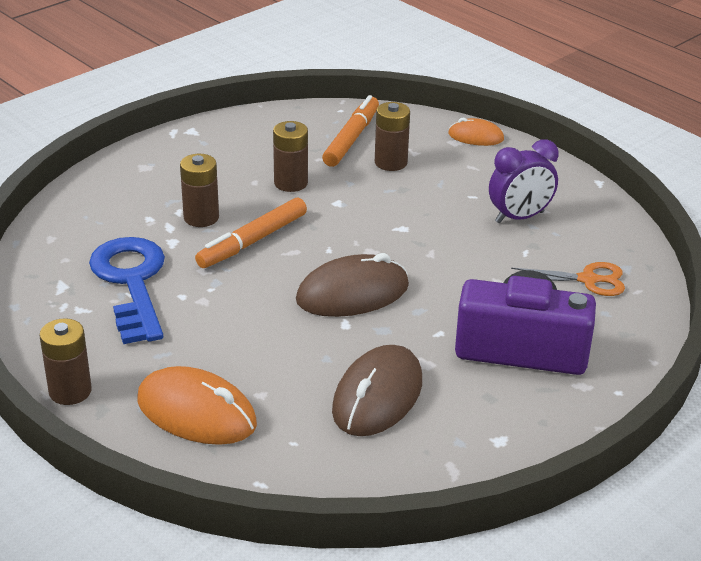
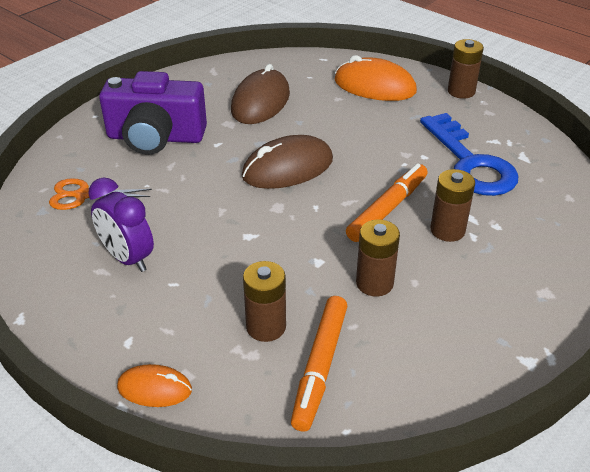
camera: 175 degrees right, 5 degrees up
(519, 217) = (127, 258): purple clock -> purple clock turned 105 degrees counterclockwise

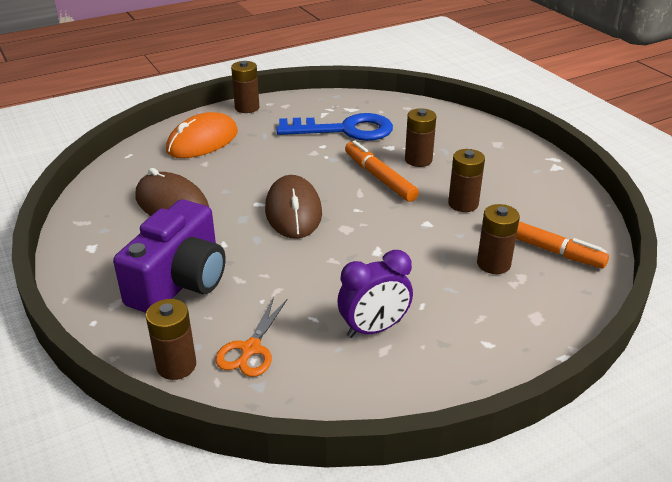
camera: 70 degrees left, 5 degrees down
(56, 165) = (176, 365): none -> brown battery
(154, 388) = (547, 335): orange mouse -> none

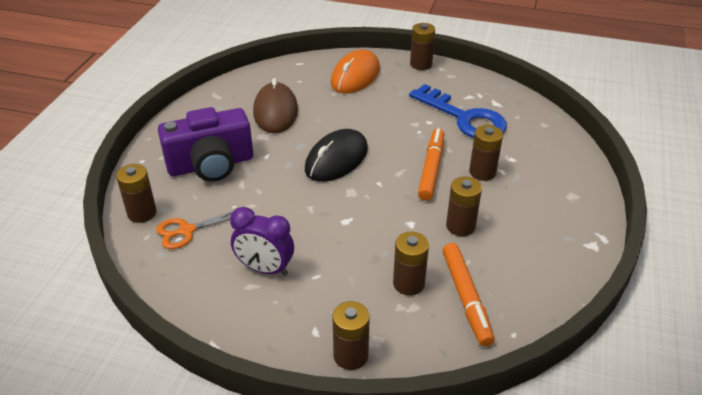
camera: 45 degrees right, 5 degrees up
(202, 141) = (355, 76): orange mouse -> orange mouse turned 60 degrees counterclockwise
(293, 211) = (336, 159): brown mouse -> black mouse
(538, 340) = (350, 355): none -> brown battery

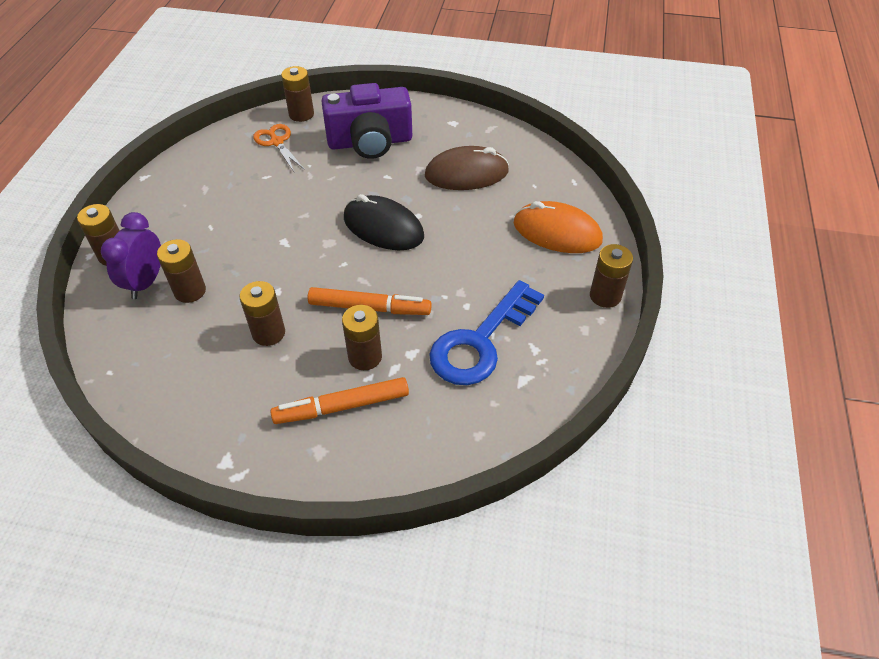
camera: 85 degrees right, 10 degrees up
(211, 165) = (370, 142): purple camera -> purple camera turned 75 degrees counterclockwise
(265, 269) = (223, 194): purple clock -> purple clock (146, 282)
(466, 297) = (164, 335): orange marker -> orange marker (343, 406)

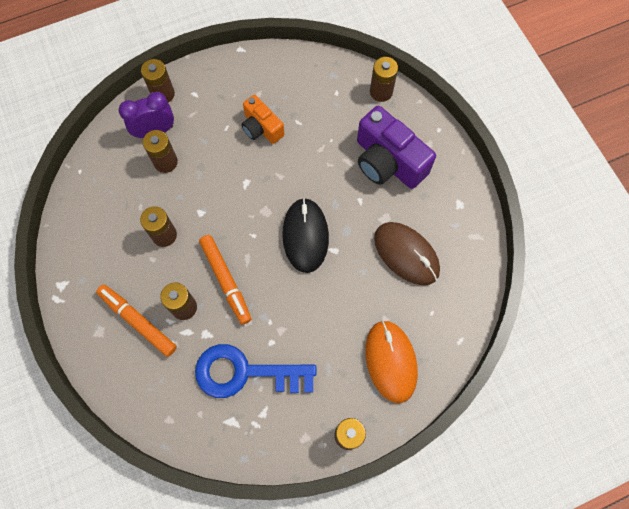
camera: 55 degrees right, 20 degrees up
(241, 202) = (261, 128): none -> orange camera
(277, 142) = (338, 100): orange scissors -> none

